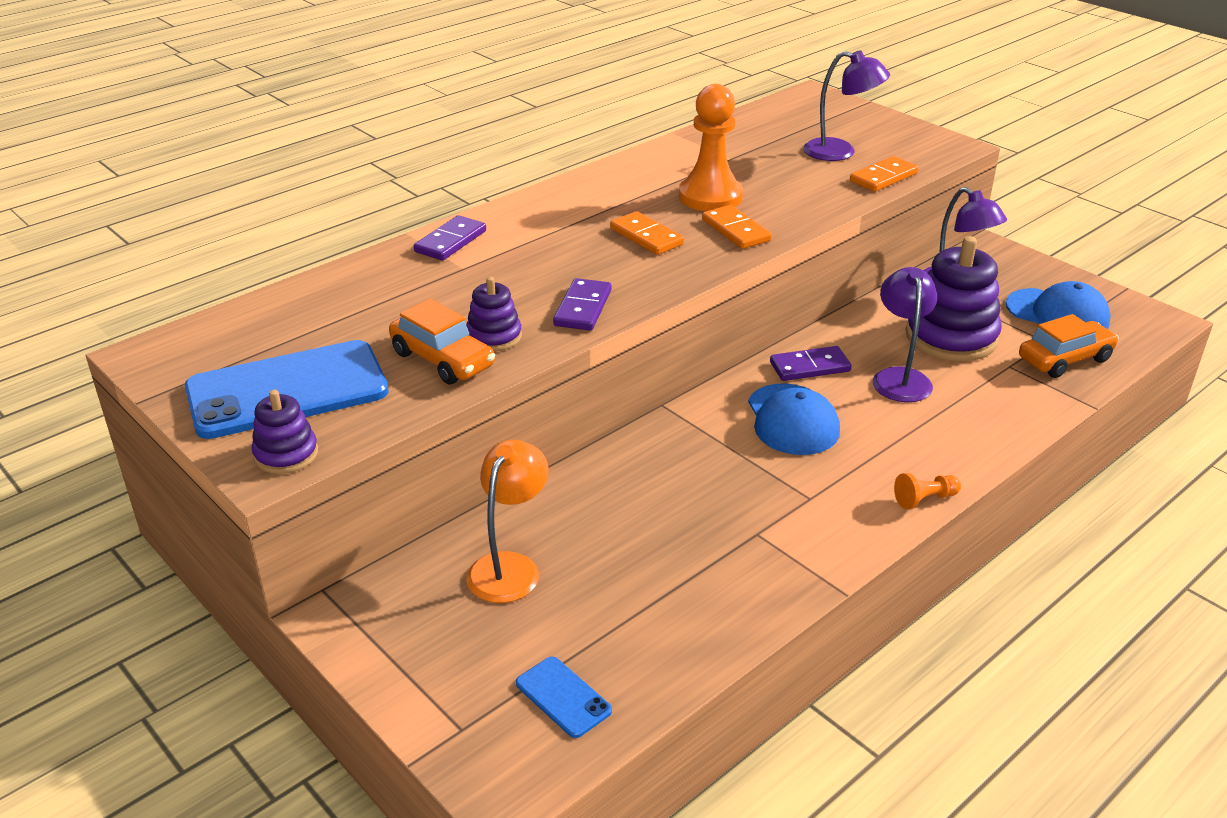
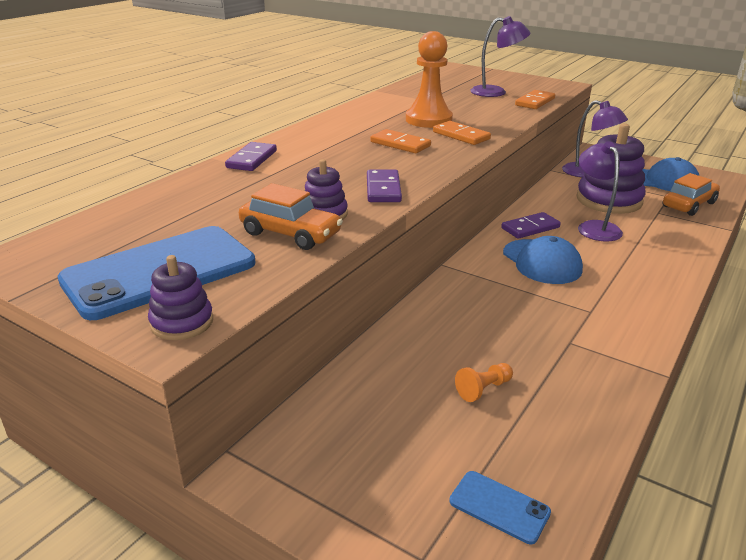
camera: 15 degrees left, 5 degrees down
(509, 567) = (389, 400): orange lamp -> none
(924, 499) = (670, 300): orange pawn -> orange pawn (483, 389)

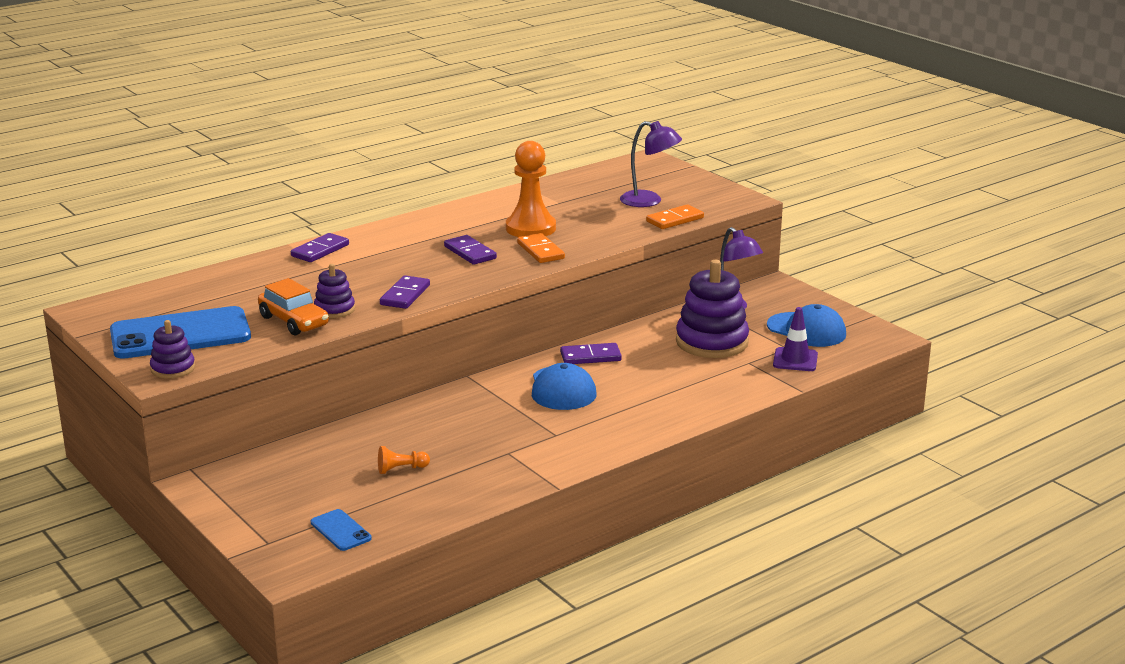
camera: 20 degrees right, 5 degrees down
(400, 144) = (470, 252): orange domino -> purple domino
(594, 227) = (658, 366): purple lamp -> none
(688, 205) = (795, 360): orange car -> purple traffic cone

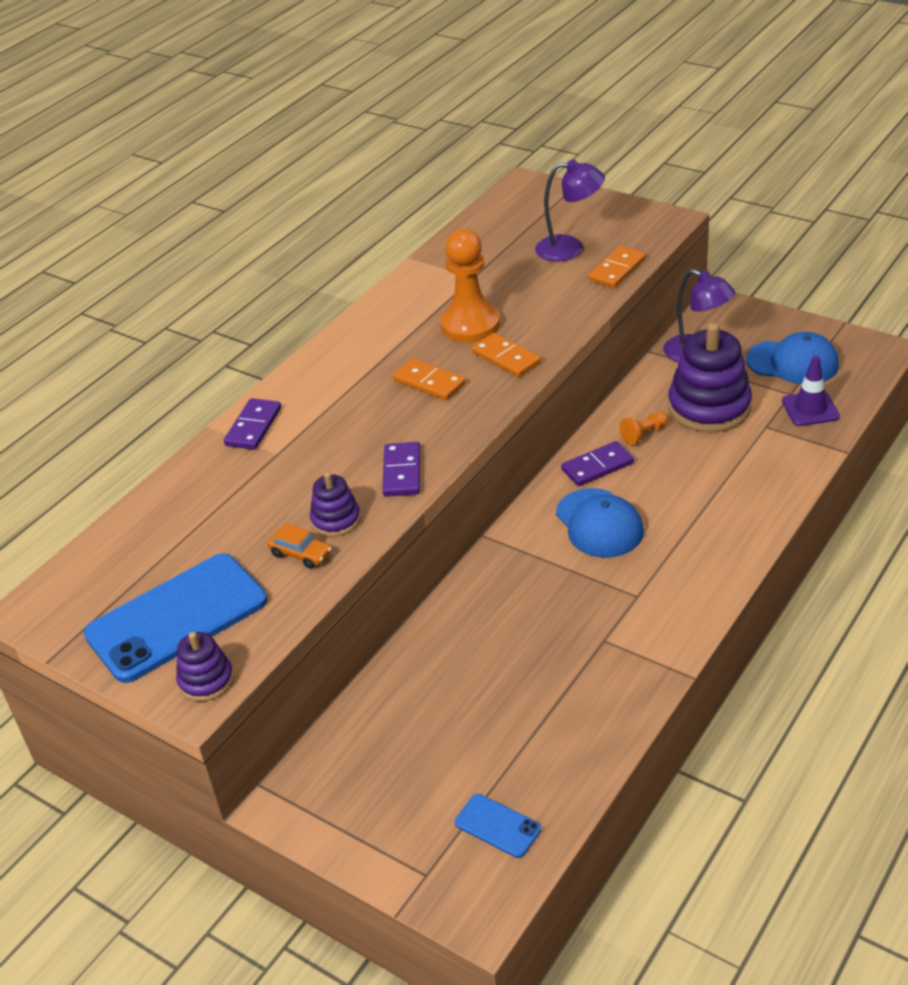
camera: 15 degrees left, 15 degrees up
(294, 321) = (301, 554): orange car -> orange car, size x0.61
(401, 469) = (503, 704): orange pawn -> orange pawn (644, 434)
(470, 252) = (429, 382): purple domino -> orange domino

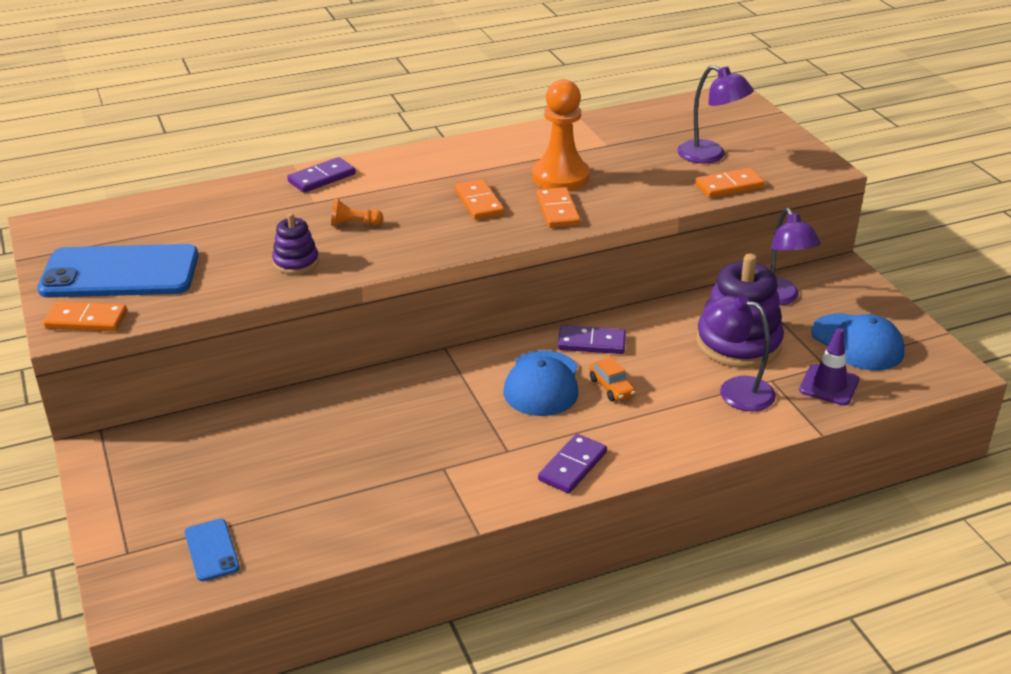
camera: 30 degrees right, 5 degrees down
(206, 680) = (86, 320): purple stacking toy -> orange domino
(301, 554) = (245, 272): orange car -> orange car (611, 387)
(402, 472) = (380, 252): purple domino -> purple domino (572, 466)
(644, 434) = (658, 337): orange pawn -> orange pawn (354, 224)
(750, 449) = (735, 391): none -> purple lamp

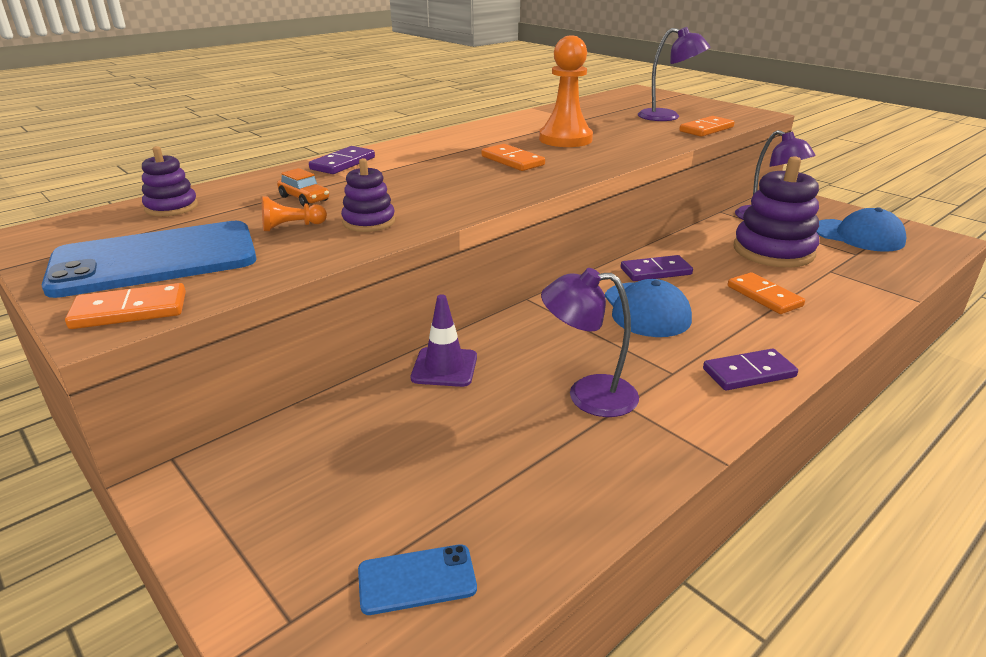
camera: 20 degrees left, 5 degrees down
(154, 213) = (171, 207): none -> purple stacking toy
(211, 550) = (417, 579): blue phone -> blue phone turned 60 degrees counterclockwise
(354, 224) = (406, 188): orange pawn -> orange pawn (291, 227)
(557, 210) = (589, 157): orange domino -> orange domino (764, 296)
(572, 466) = (748, 373): purple domino -> purple domino turned 60 degrees clockwise
(611, 387) = (710, 300): orange car -> orange car (304, 198)
(735, 391) = (812, 283): purple lamp -> purple lamp (588, 395)
(829, 385) = (877, 266): purple traffic cone -> purple traffic cone (444, 367)

